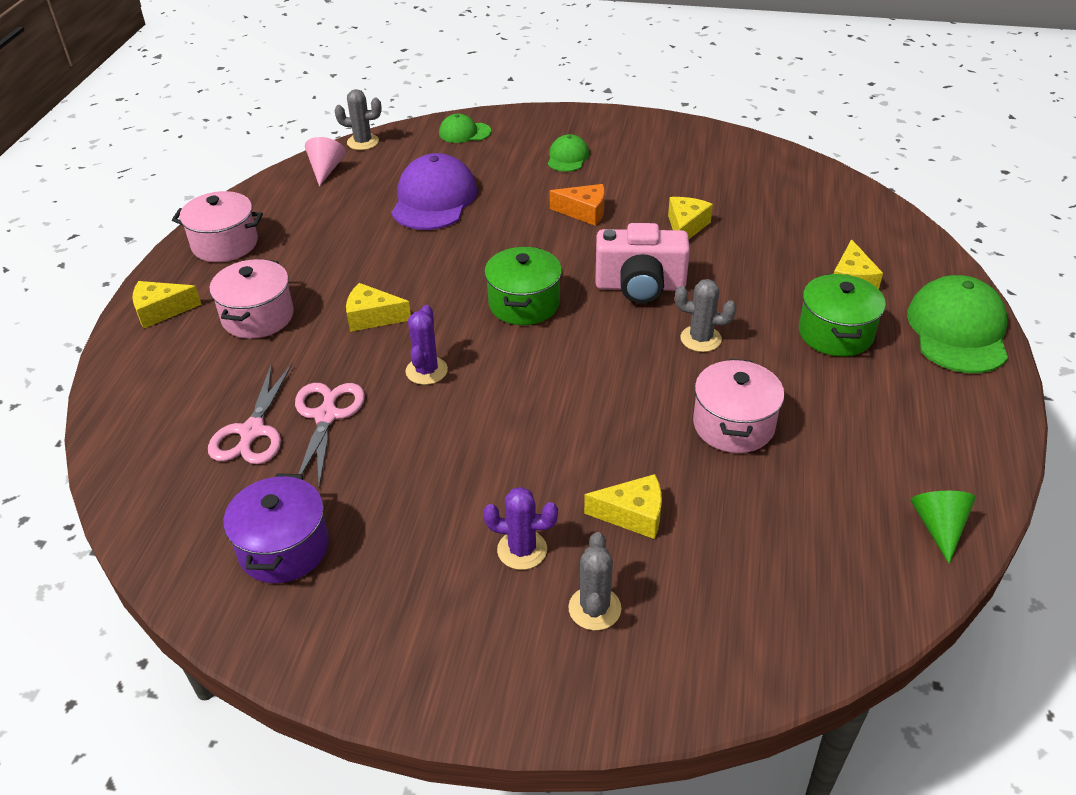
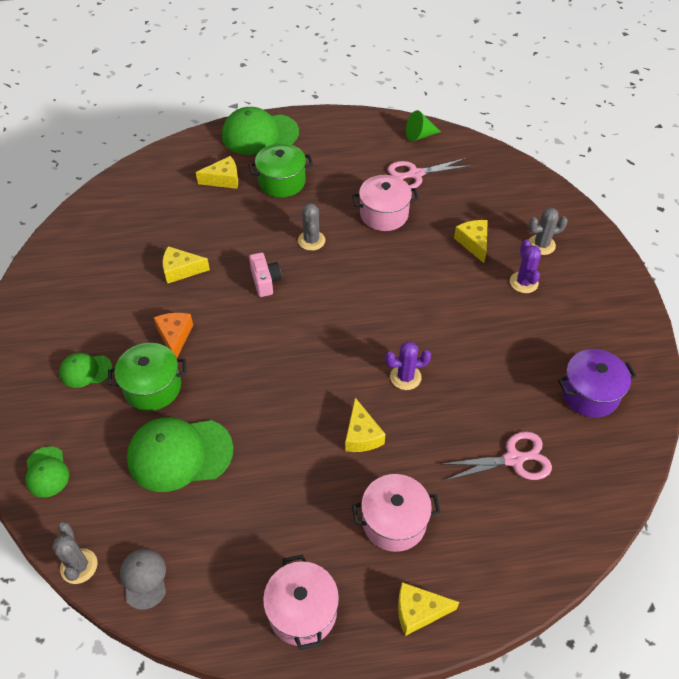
camera: 110 degrees left, 10 degrees up
(161, 311) = (418, 611): yellow cheese -> yellow cheese turned 120 degrees clockwise
(326, 170) = (144, 578): pink cone -> grey cap
(326, 416) = (476, 419): pink scissors -> pink scissors (415, 174)
(434, 199) = (179, 454): purple cap -> green cap
(524, 304) = (309, 342): green pot -> green pot (152, 387)
(640, 286) = (265, 281): pink camera -> pink camera, size x0.59

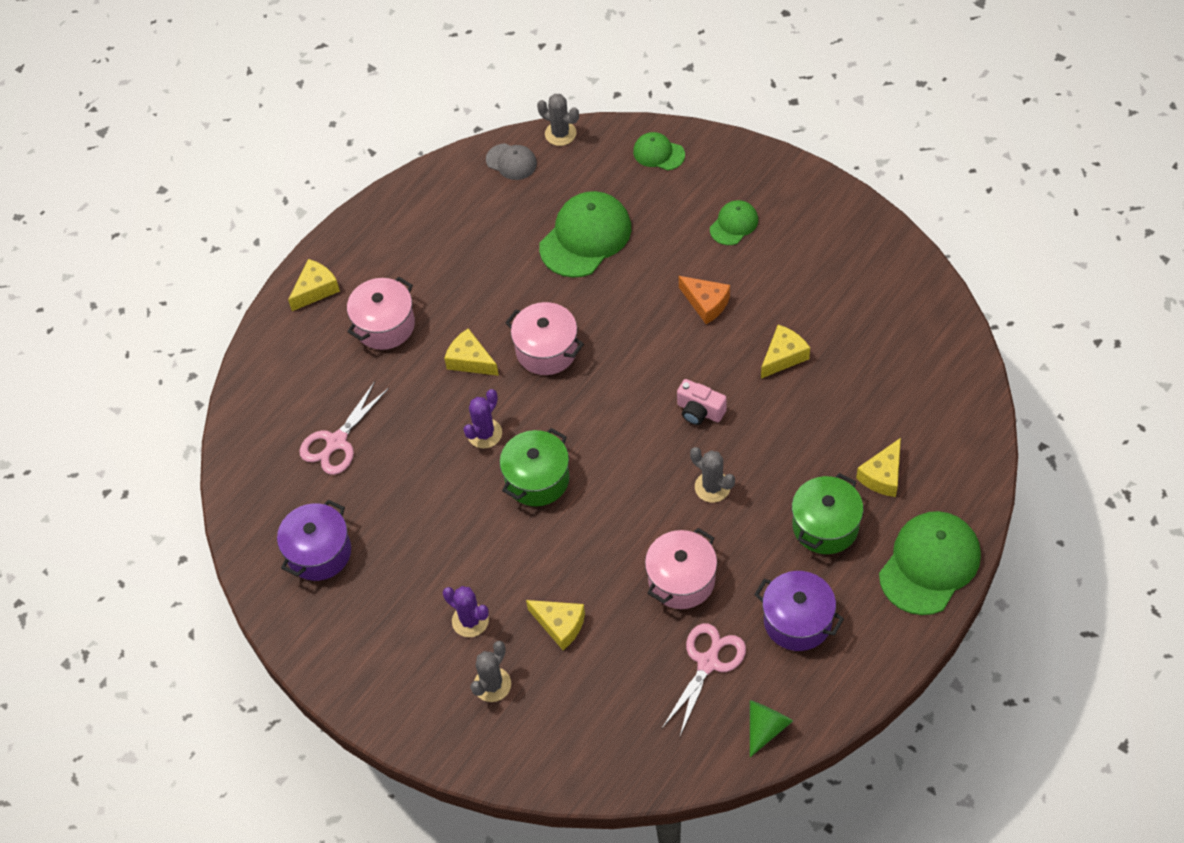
camera: 140 degrees right, 5 degrees up
(152, 387) = (668, 257): green pot -> green pot (537, 479)
(302, 611) = (391, 229): pink pot -> pink pot (546, 350)
(350, 158) = (797, 621): none -> purple pot

